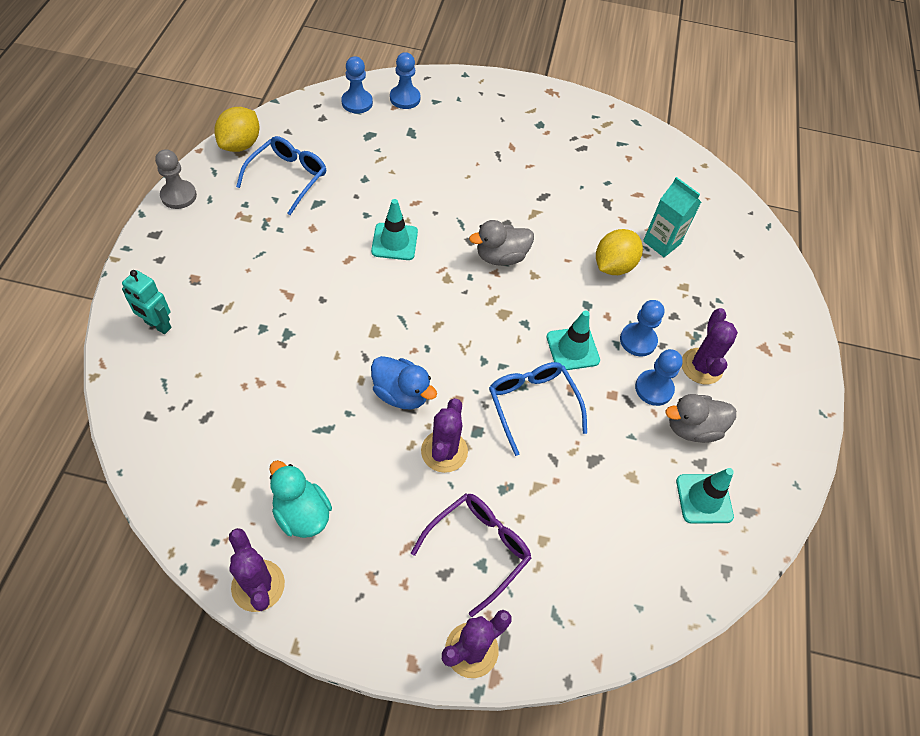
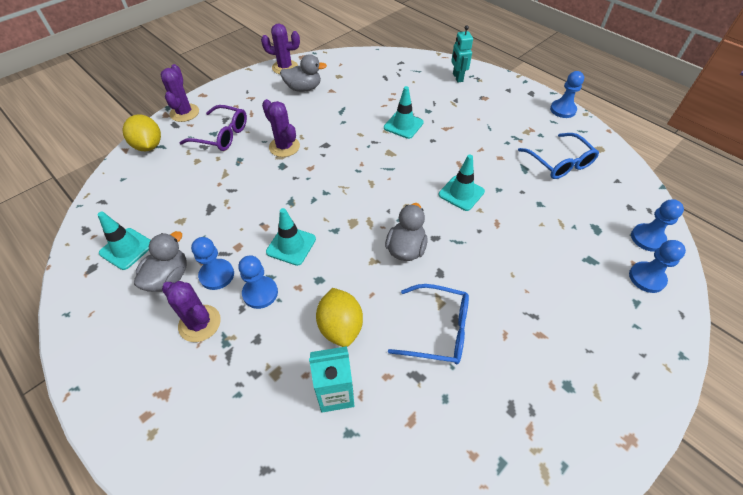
camera: 130 degrees right, 5 degrees down
(157, 325) = (457, 77): turquoise robot -> turquoise robot turned 75 degrees counterclockwise
(178, 196) = (562, 110): grey pawn -> blue pawn
(240, 144) = (608, 151): yellow lemon -> yellow lemon (148, 146)
(302, 513) = (303, 88): turquoise duck -> grey duck
(312, 341) = (403, 125): none -> turquoise traffic cone
(401, 394) = (336, 145): blue duck -> none
(478, 549) = (222, 135): purple glasses -> purple glasses turned 60 degrees counterclockwise
(532, 405) = (273, 199): blue glasses -> blue glasses (438, 330)

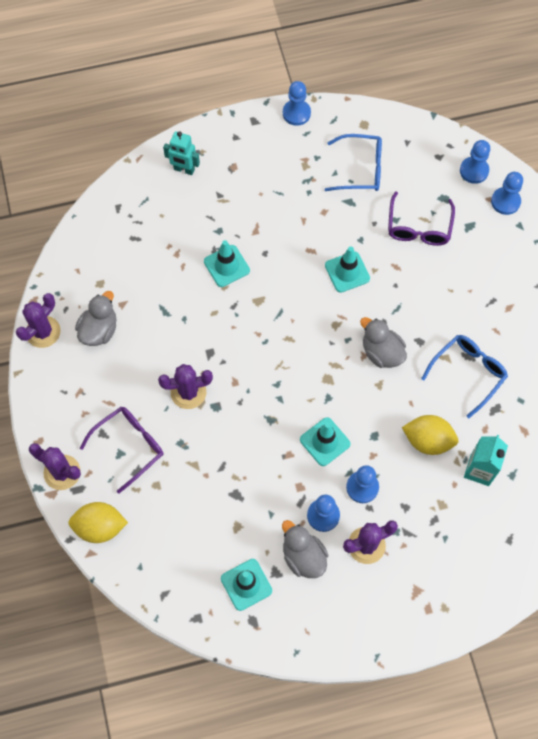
camera: 60 degrees left, 15 degrees up
(549, 222) = (419, 227): none -> purple glasses

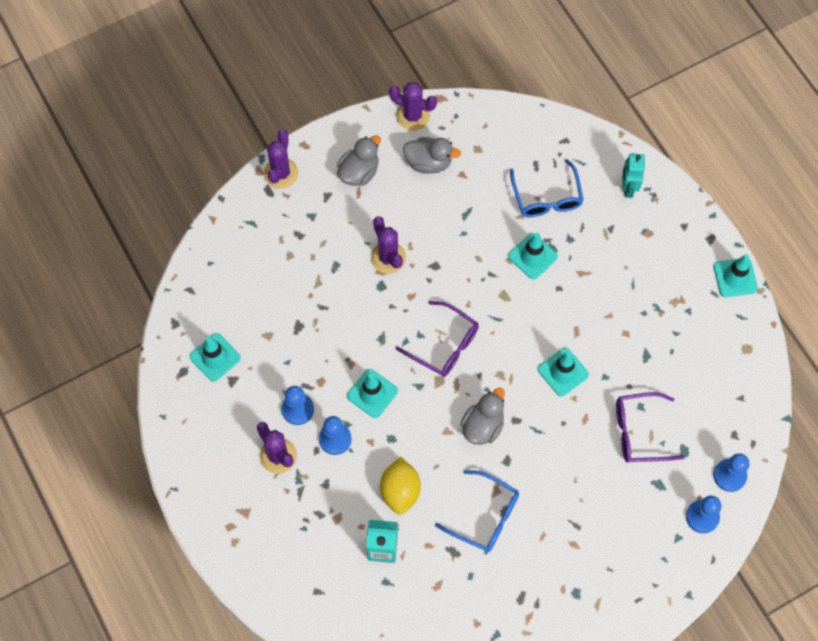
camera: 75 degrees right, 0 degrees up
(100, 527) = (238, 219): yellow lemon -> none
(129, 446) = (320, 222): purple glasses -> purple glasses (444, 345)
(296, 113) = (735, 277): blue pawn -> turquoise traffic cone
(303, 556) = (253, 401): grey duck -> grey duck (359, 172)
(360, 169) = (689, 358): blue glasses -> blue glasses (546, 197)

